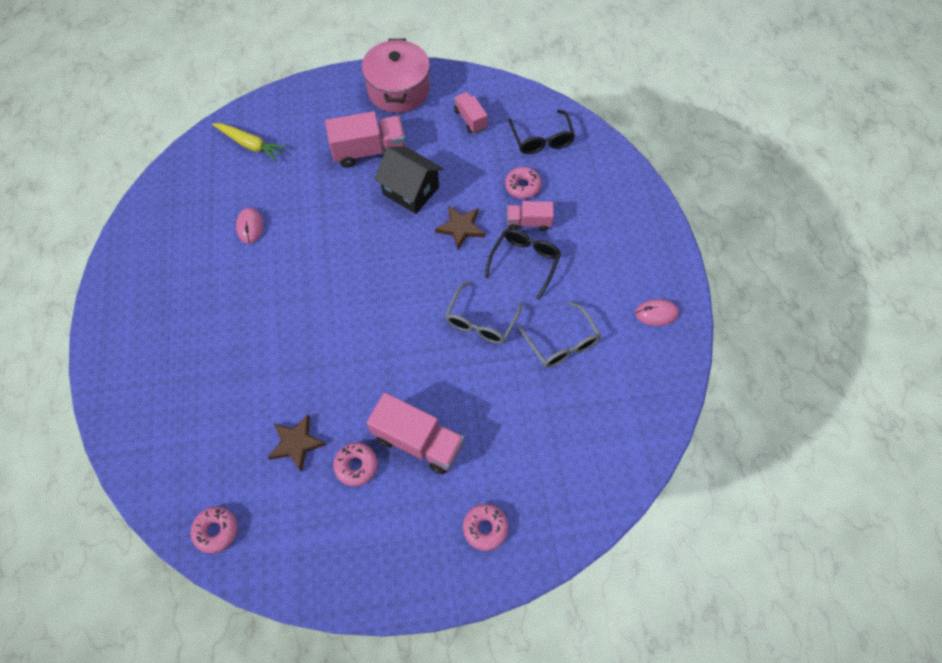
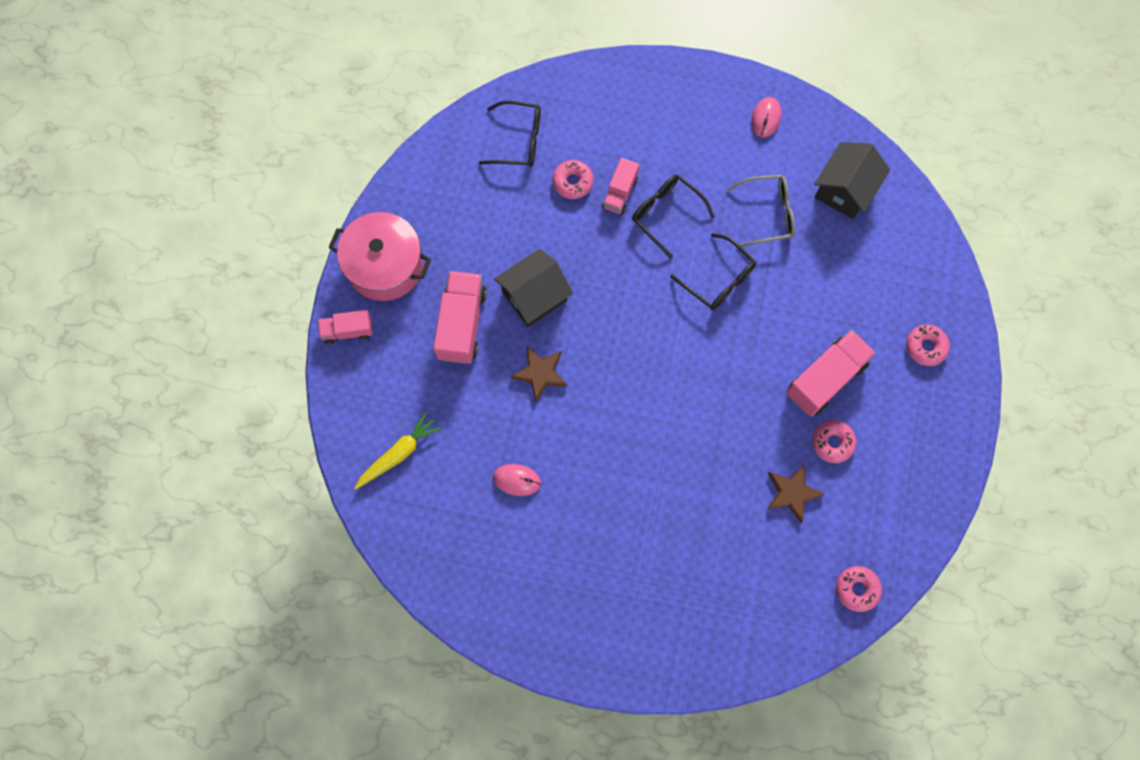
camera: 70 degrees left, 10 degrees up
(460, 228) = (601, 261): brown star -> brown star (540, 373)
(470, 119) = (461, 203): pink truck -> pink truck (347, 331)
(481, 321) = (719, 279): grey glasses -> black glasses
(617, 403) = (844, 190): none -> black house

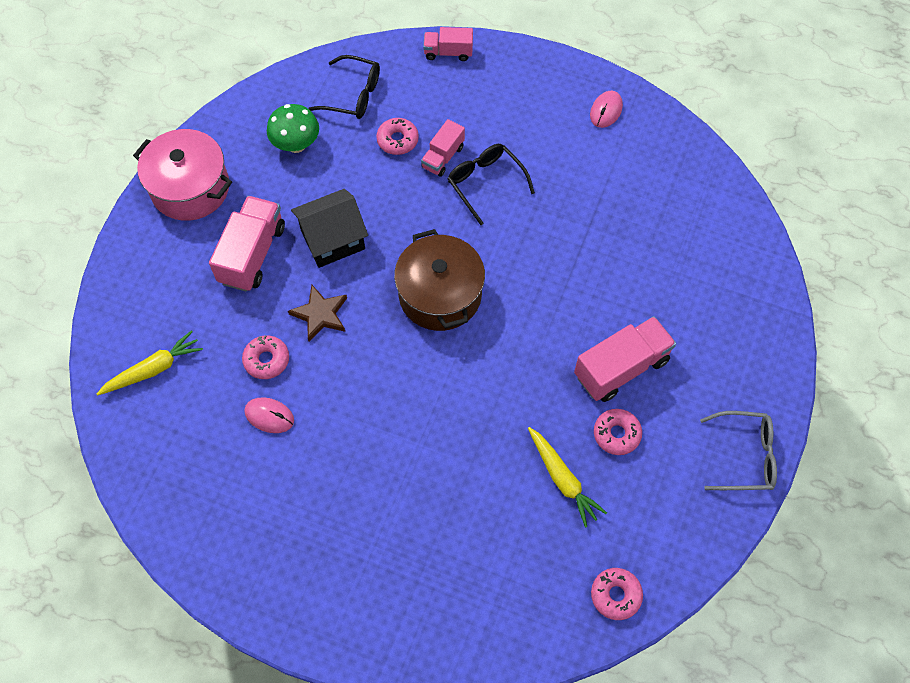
camera: 10 degrees right, 10 degrees down
(347, 331) = (135, 243): pink truck -> pink truck (448, 52)
(476, 203) = (296, 144): none -> green mushroom
(647, 335) = (440, 295): none -> brown pot
(719, 279) = (527, 253): black glasses -> none
(768, 214) = (591, 199): grey glasses -> grey glasses (745, 456)
(792, 493) = (562, 479): brown star -> yellow carrot
(844, 190) = (674, 188): black house -> none
(925, 347) = (735, 353): pink donut -> pink donut (266, 360)

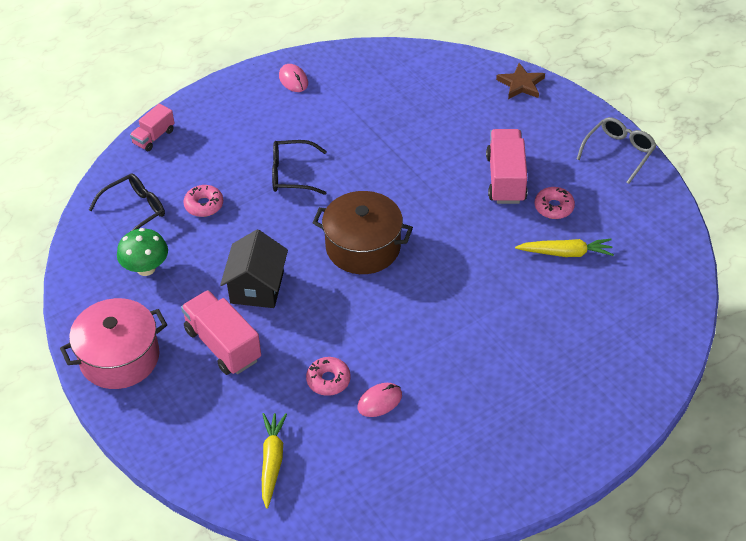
camera: 55 degrees left, 15 degrees down
(320, 314) = (317, 327): brown star -> brown star (521, 84)
(443, 157) = (245, 186): pink truck -> none
(615, 595) = (671, 269): pink donut -> none

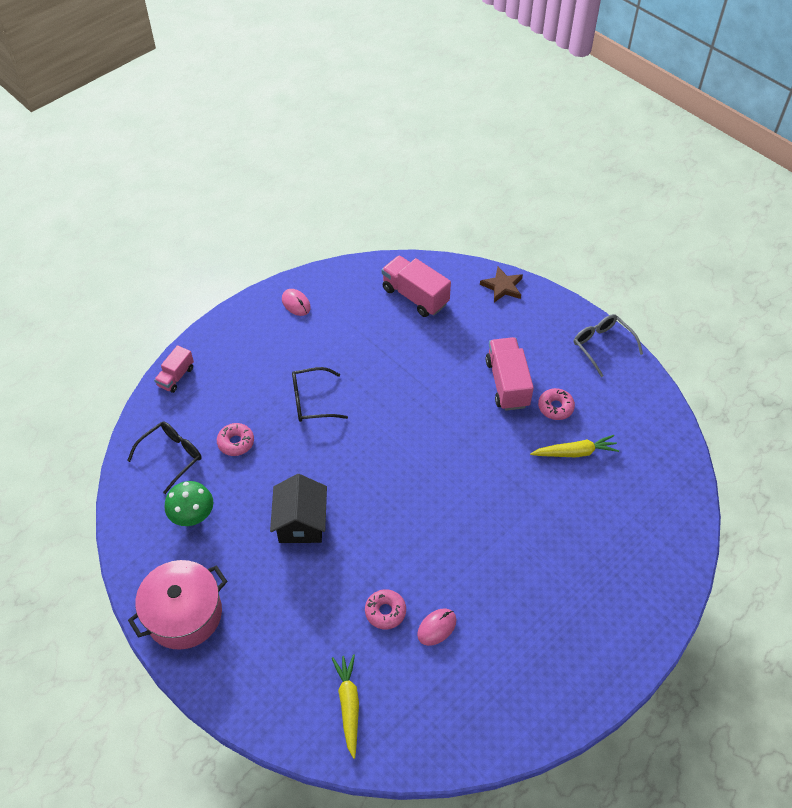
camera: 10 degrees left, 5 degrees up
(223, 345) = (280, 587): pink truck -> pink truck (415, 296)
(363, 247) = (391, 468): brown pot -> none
(619, 152) = (602, 345): grey glasses -> grey glasses turned 60 degrees counterclockwise

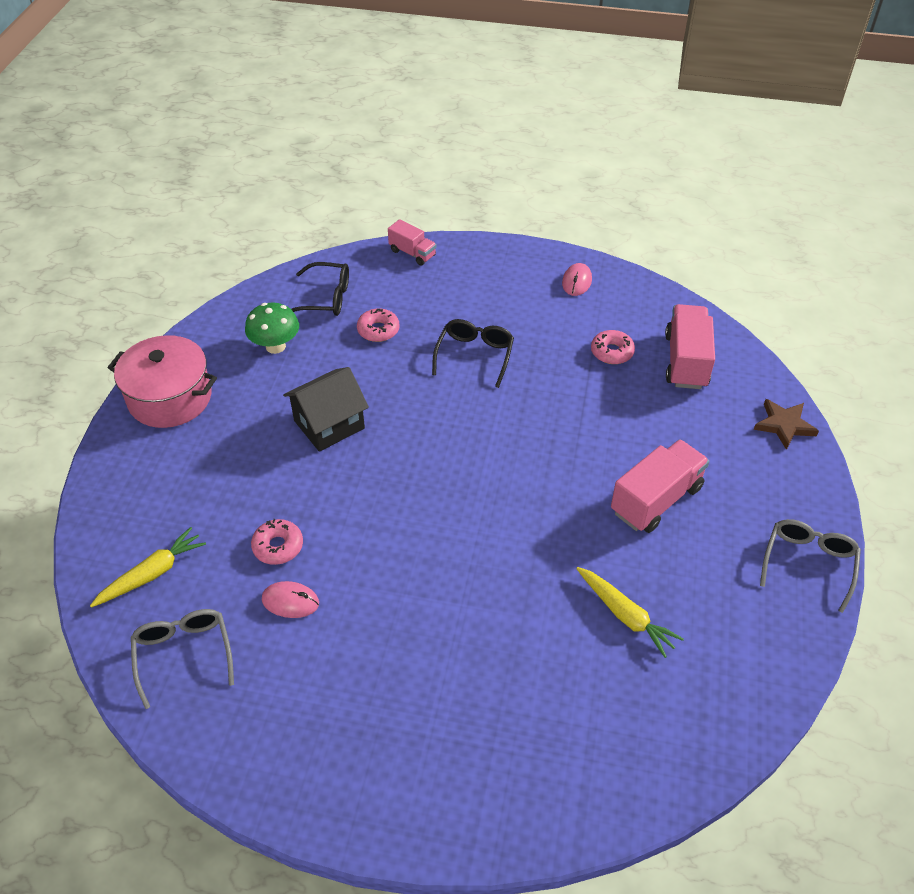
camera: 55 degrees right, 5 degrees down
(176, 377) = (412, 253): pink truck -> pink truck turned 135 degrees counterclockwise
(311, 401) = (475, 355): black glasses -> black glasses turned 60 degrees clockwise
(433, 715) = (184, 654): none -> grey glasses
(555, 407) = (670, 562): pink donut -> pink donut (612, 352)

